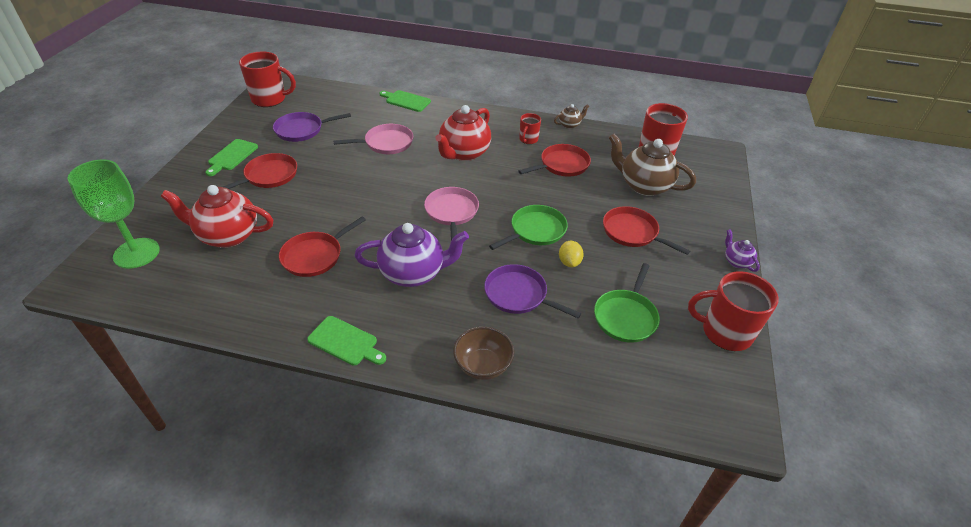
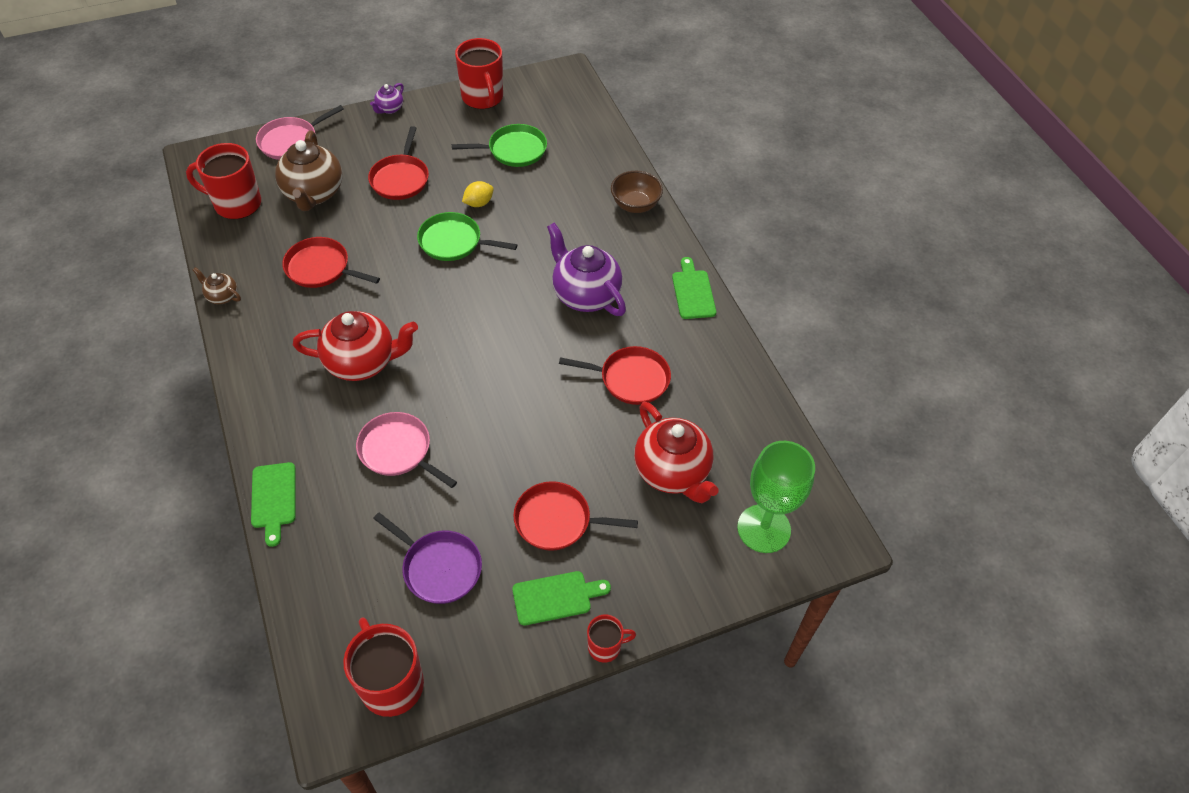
camera: 125 degrees left, 10 degrees up
(451, 212) = (479, 315): pink pan -> pink pan (291, 141)
(518, 295) = (547, 217): purple pan -> none
(528, 139) = (286, 319): red mug -> red mug (605, 647)

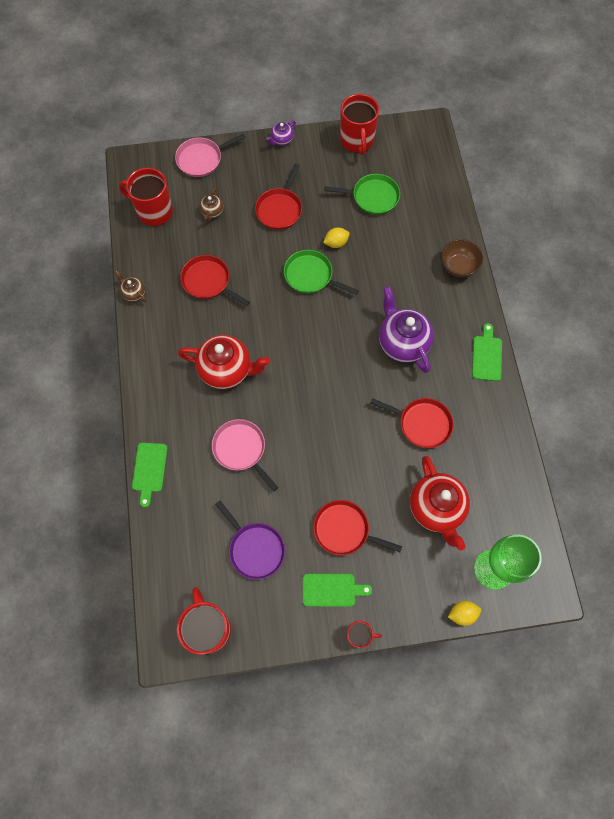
camera: 15 degrees right, 15 degrees up
(313, 194) = (212, 212): brown teapot -> brown teapot, size x0.48
(737, 590) = (462, 613): none -> yellow lemon

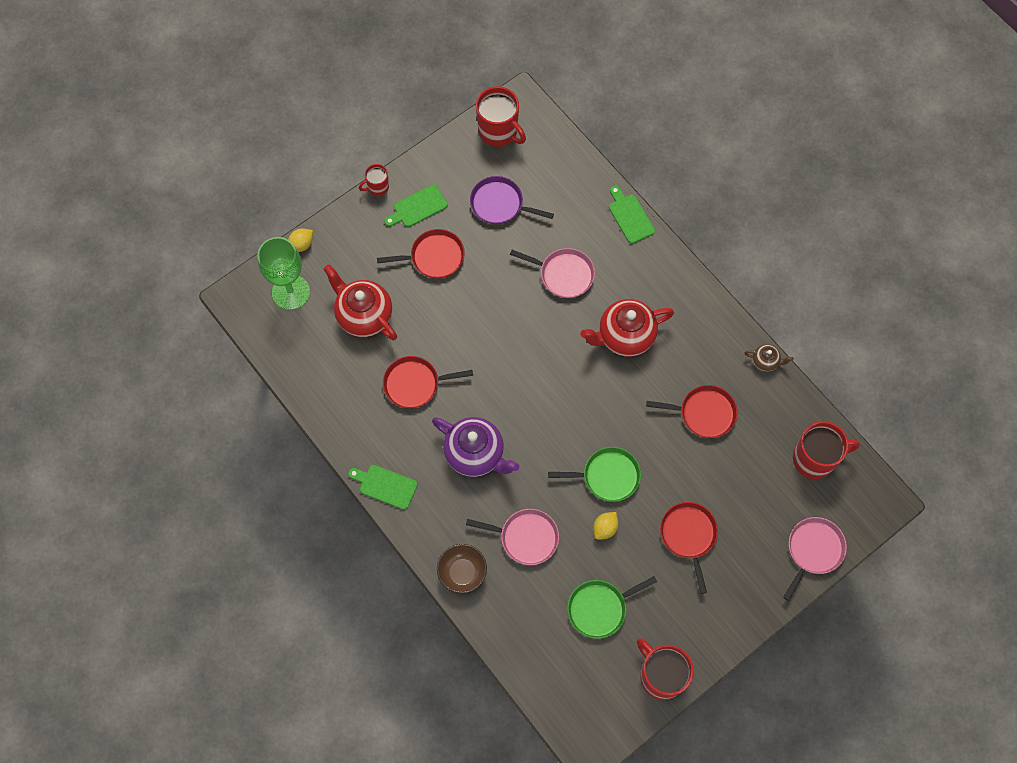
camera: 150 degrees right, 0 degrees up
(212, 212) = (755, 492): brown teapot -> none
(281, 140) = (745, 627): purple teapot -> none
(398, 266) = (526, 537): none -> pink pan
(487, 356) = (385, 486): green cutting board -> green cutting board turned 135 degrees clockwise

